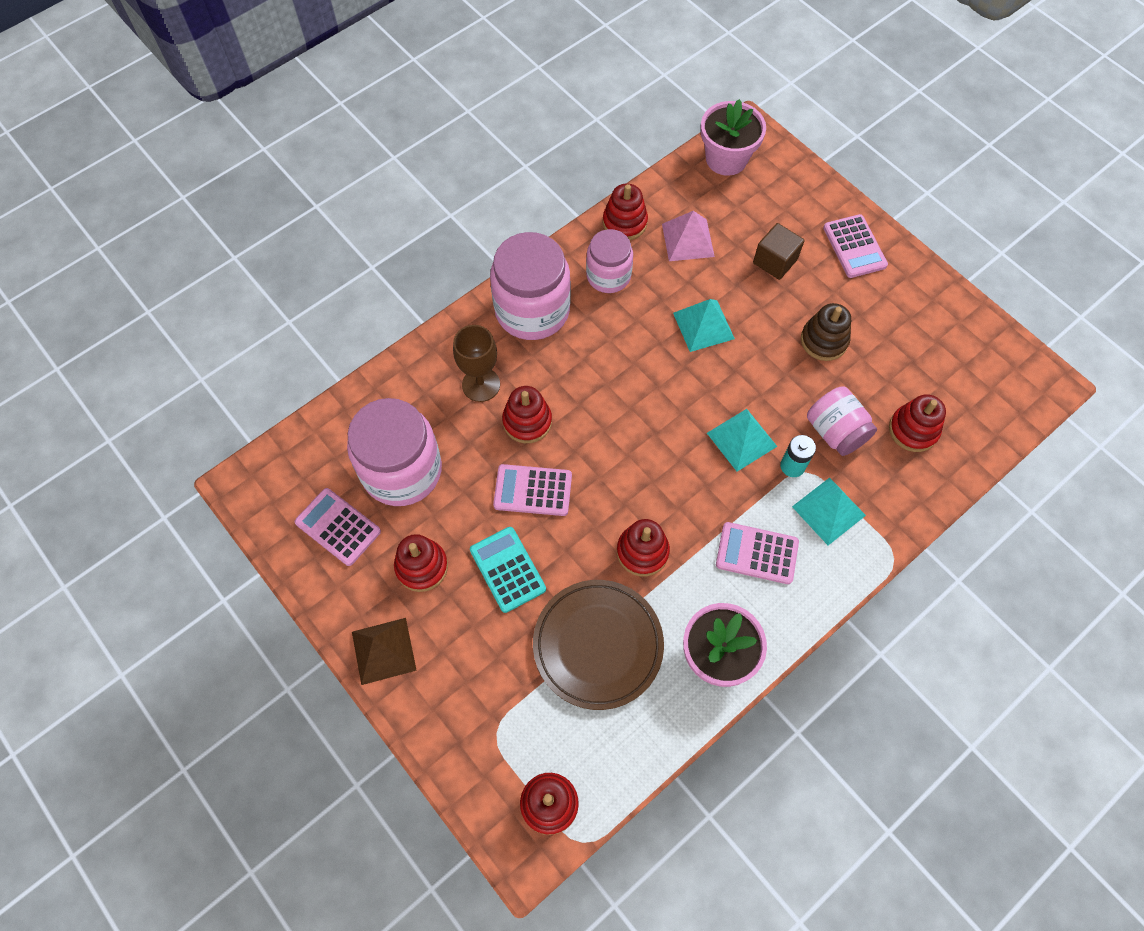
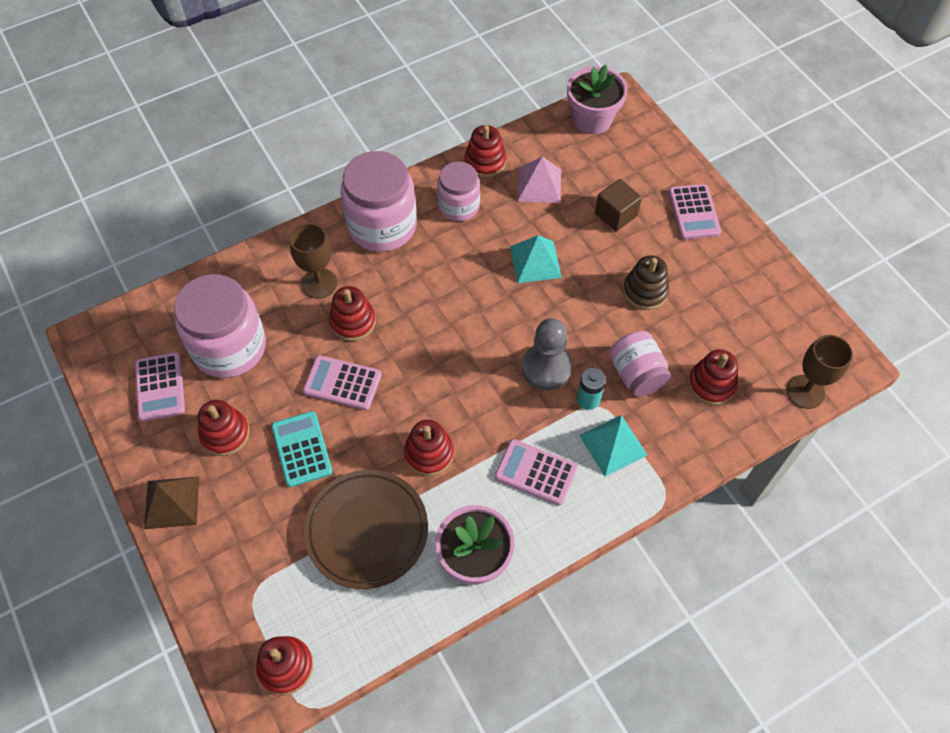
camera: 10 degrees right, 5 degrees down
(338, 527) = (160, 387): pink calculator -> pink calculator turned 150 degrees counterclockwise
(742, 439) = (546, 368): turquoise pyramid -> grey pawn
(1008, 422) = (805, 391): none -> brown goblet

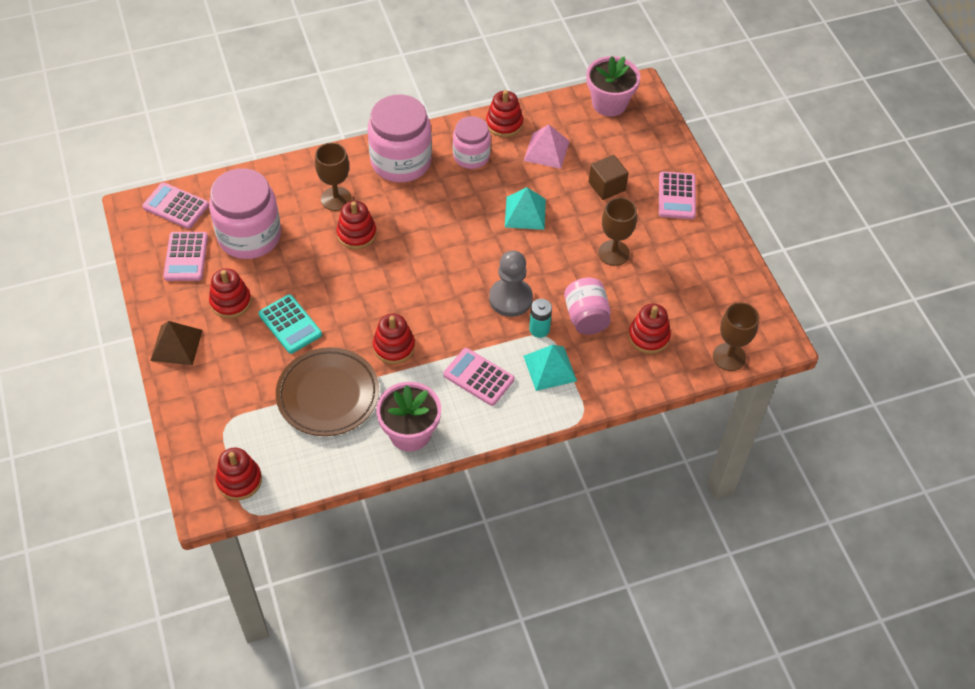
camera: 10 degrees right, 5 degrees down
(302, 449) = (290, 324): turquoise calculator -> turquoise calculator turned 150 degrees clockwise
(342, 383) = (336, 280): pink calculator -> pink calculator (176, 206)
(645, 291) = (613, 253): brown stacking toy -> brown goblet

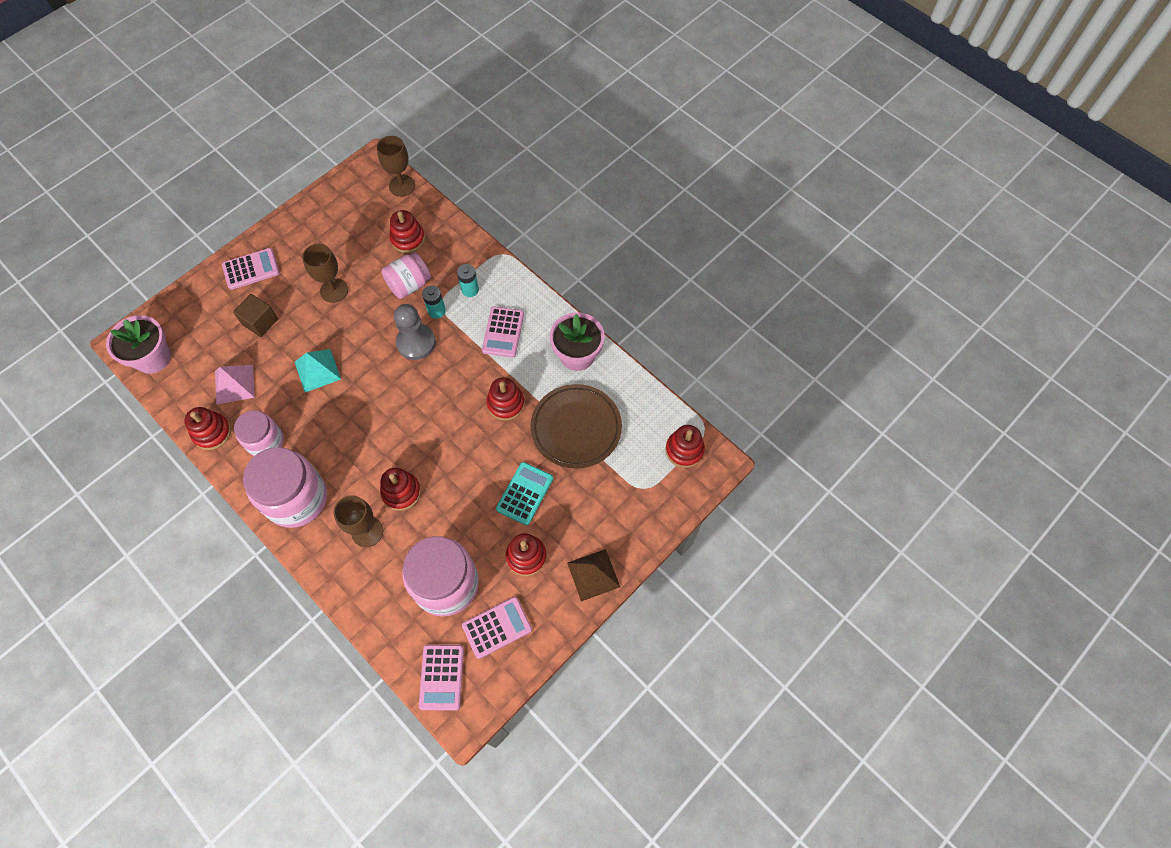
camera: 115 degrees left, 10 degrees up
(550, 368) = (470, 290): turquoise pyramid -> turquoise battery

